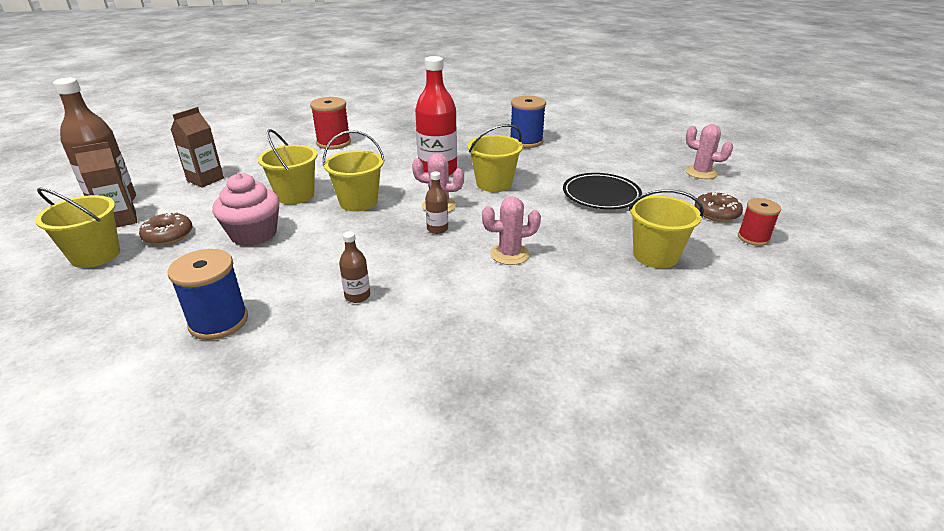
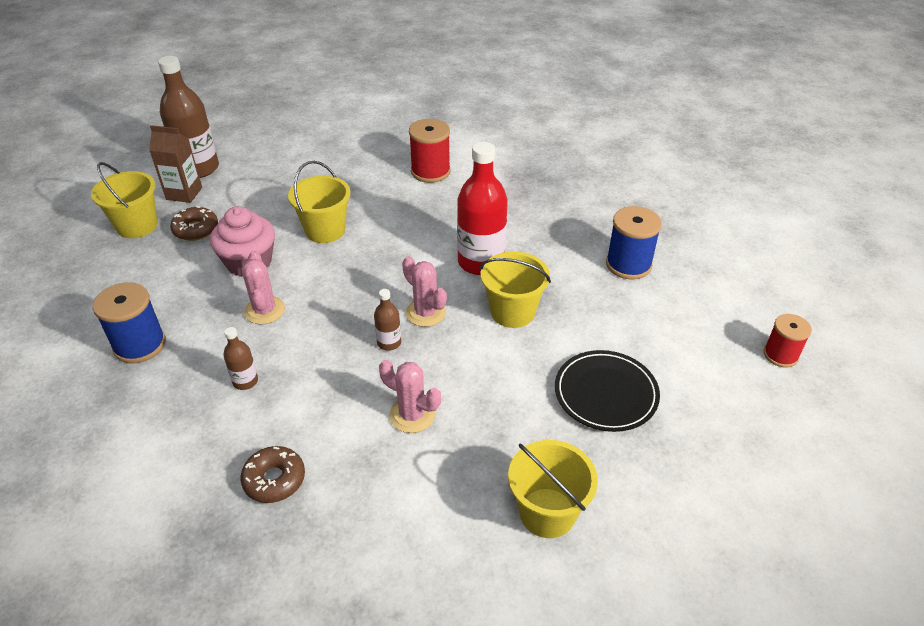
camera: 40 degrees right, 10 degrees up
(205, 180) = (281, 173): brown carton -> none
(358, 202) = (364, 268): yellow bucket -> none
(701, 172) = (784, 432): pink cactus -> pink cactus (264, 310)
(716, 213) = (707, 504): brown donut -> brown donut (274, 479)
(753, 238) = (698, 568): red spool -> red spool (780, 355)

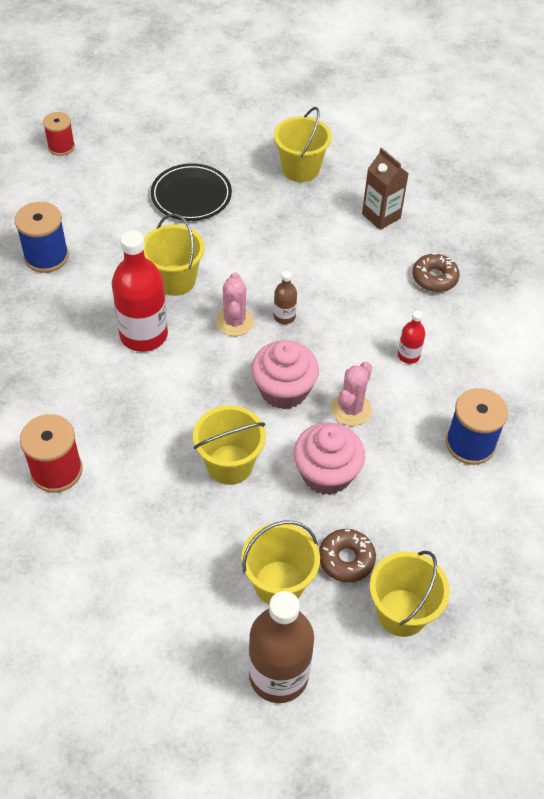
camera: 140 degrees left, 10 degrees up
(184, 193) = (323, 635): brown carton -> brown carton (381, 216)
(232, 198) = (279, 583): none -> yellow bucket
(245, 381) = (408, 355): brown bottle -> red bottle
(332, 291) = (284, 390): none -> pink cupcake
(412, 415) = (319, 260): pink cactus -> none

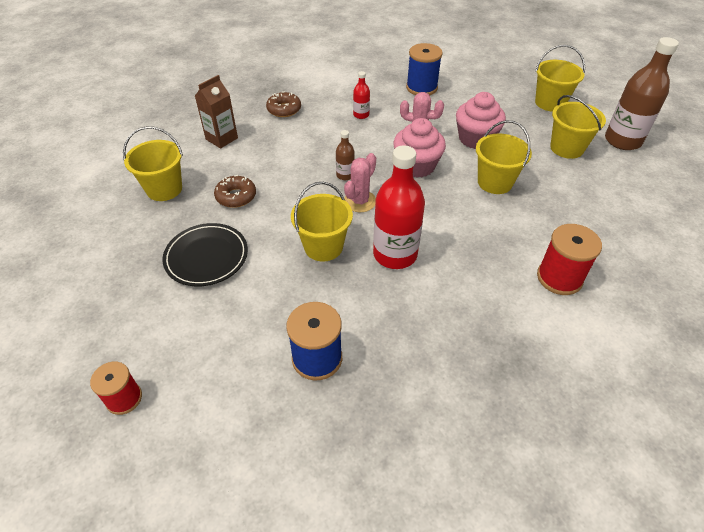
camera: 100 degrees left, 5 degrees down
(234, 322) = (360, 201): pink cactus -> pink cactus turned 45 degrees counterclockwise
(346, 559) = (531, 125): brown donut -> brown donut (236, 196)

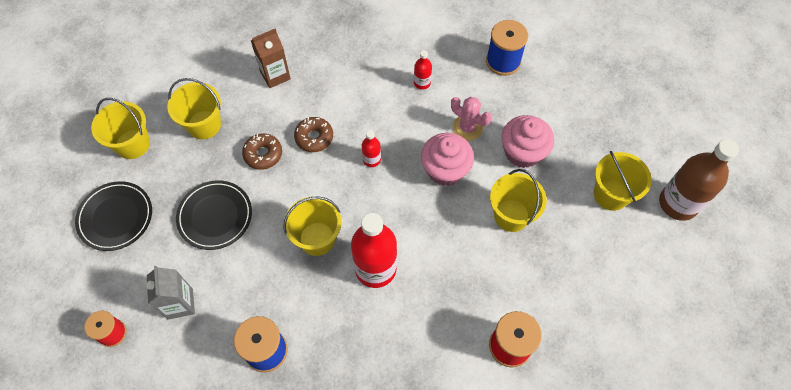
camera: 20 degrees right, 15 degrees up
(91, 287) = (115, 217): none -> black plate
(198, 344) = (180, 304): none -> grey carton
(284, 109) = (348, 52): brown donut -> brown donut (314, 137)
(345, 175) = (371, 160): brown bottle -> red bottle
(360, 201) = (371, 197): pink cactus -> none
(550, 103) = (631, 125): yellow bucket -> yellow bucket (133, 144)

